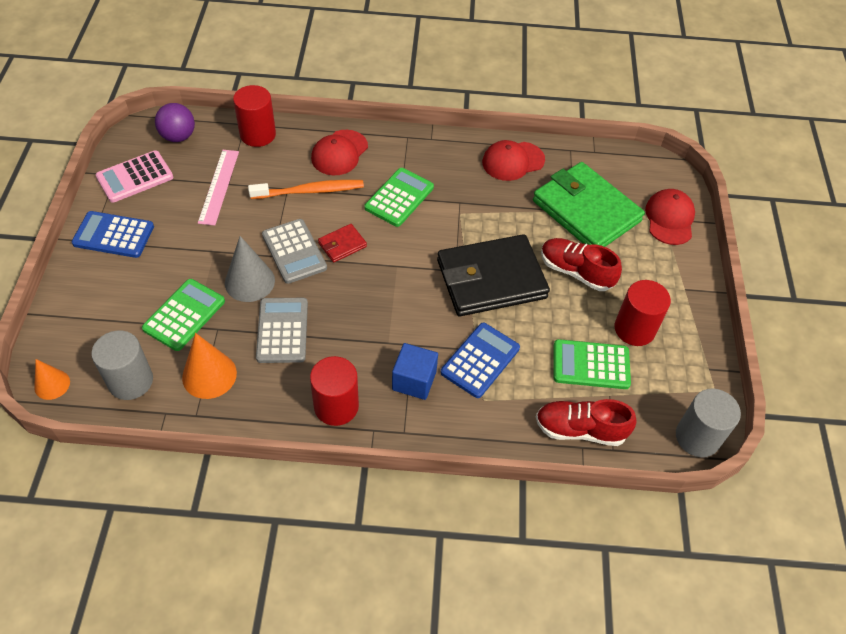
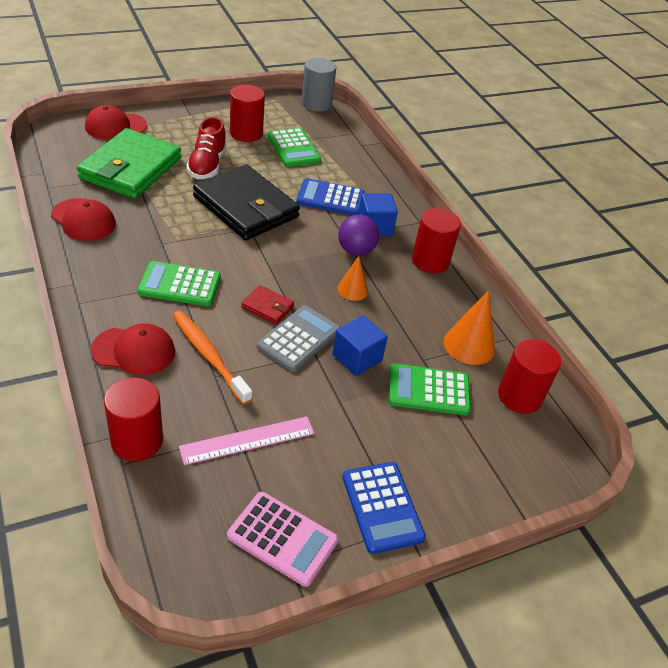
camera: 120 degrees left, 10 degrees down
(52, 384) = (573, 454): orange cone -> orange cone (352, 290)
(130, 381) = (519, 396): grey cylinder -> red cylinder
(178, 136) = (182, 529): purple ball -> purple ball (356, 251)
(249, 281) = (357, 358): grey cone -> blue cube
(282, 330) = (390, 315): grey calculator -> none
(580, 430) = (350, 147): red shoe -> none

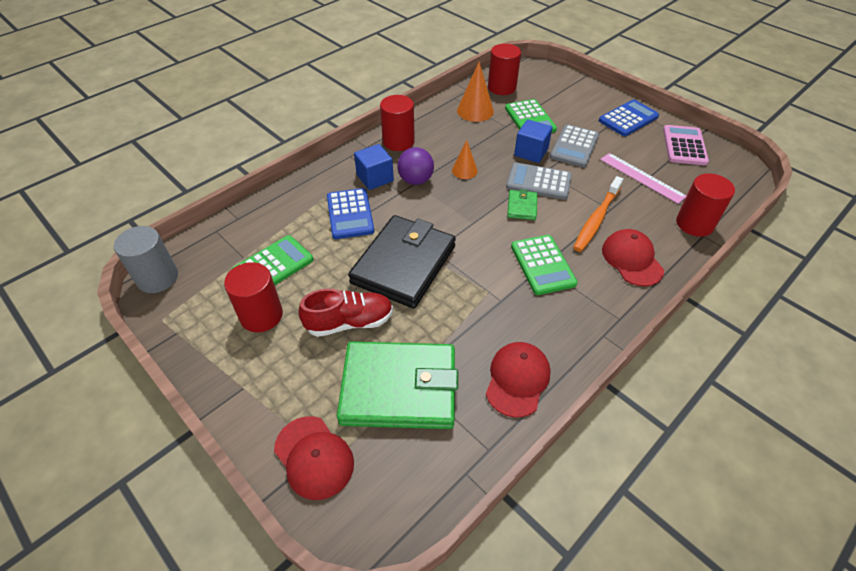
camera: 105 degrees left, 5 degrees up
(267, 307) = (522, 207): red wallet -> green wallet
(347, 405) = (574, 146): none -> grey calculator

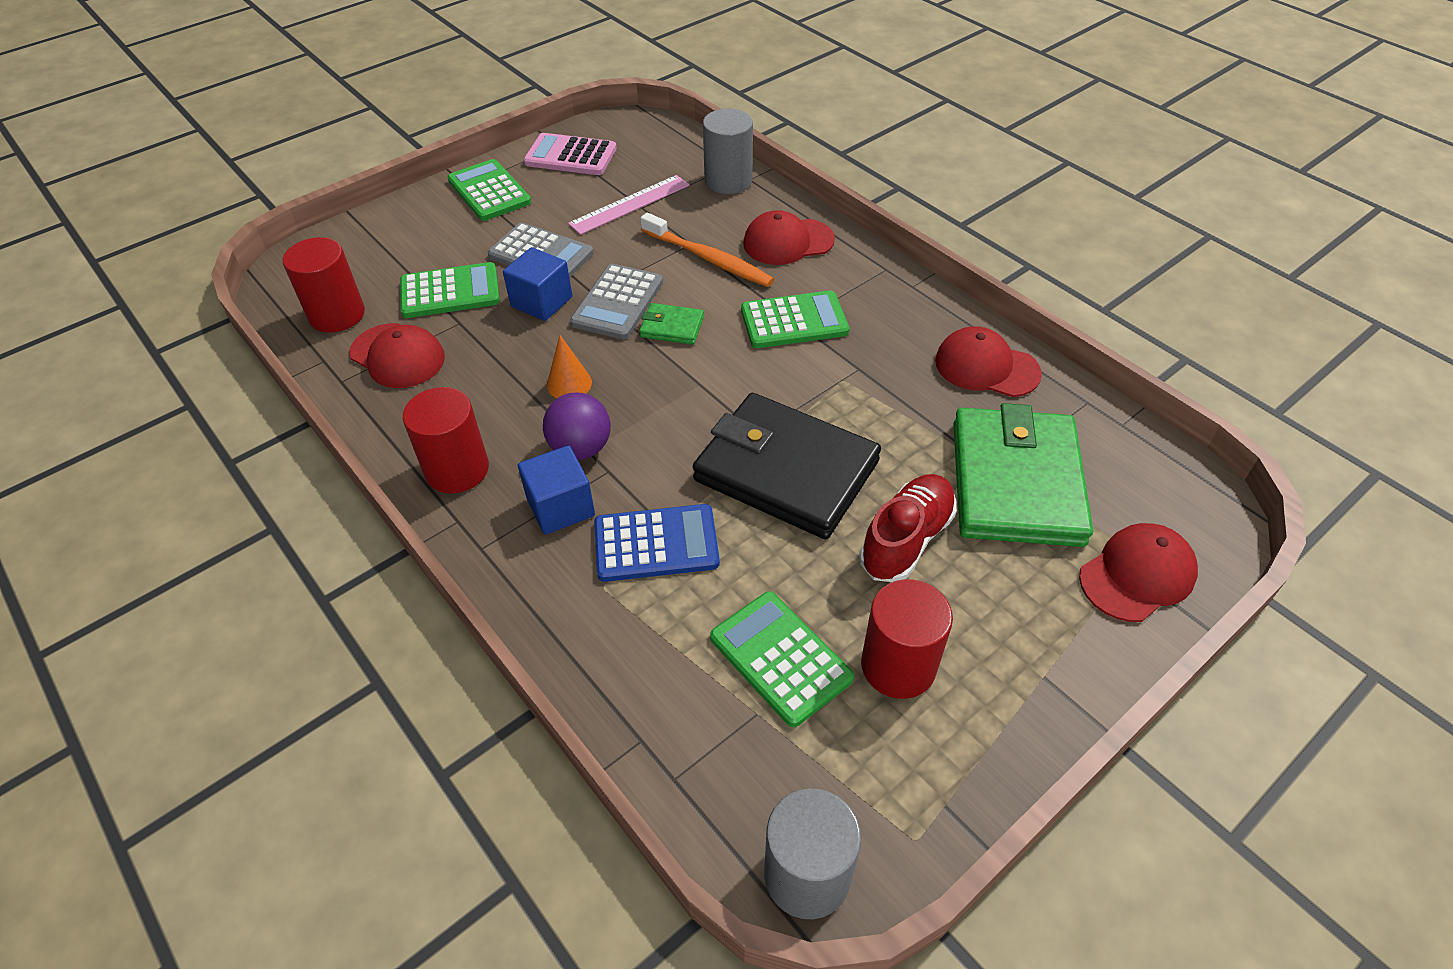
camera: 85 degrees left, 0 degrees up
(349, 322) = (906, 540): red shoe -> red shoe turned 45 degrees clockwise
(475, 111) = (397, 356): orange cone -> red cap
(628, 119) = (489, 191): blue calculator -> green calculator
(694, 224) = (728, 181): red cylinder -> grey cylinder

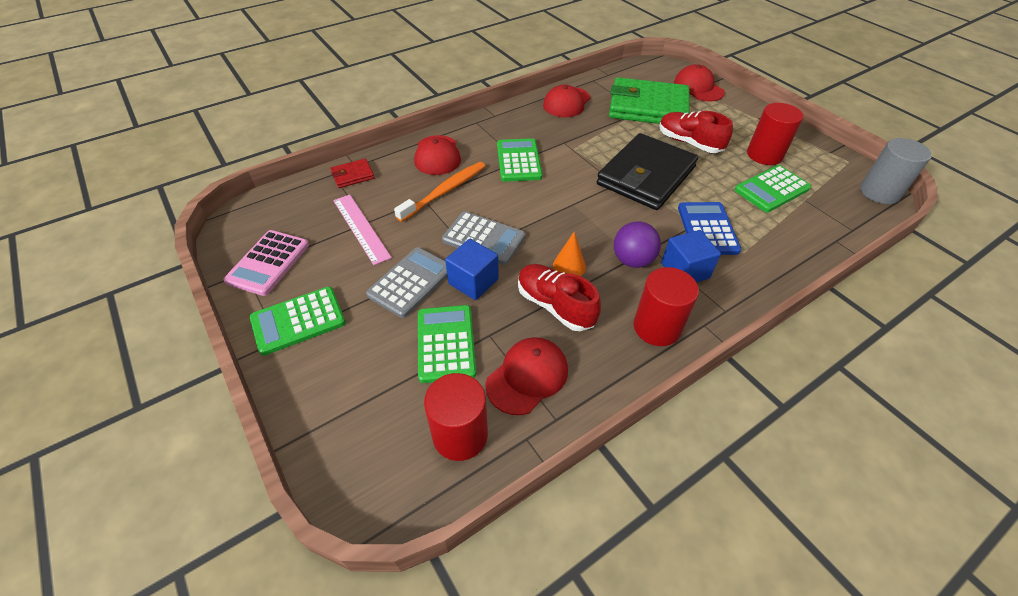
camera: 85 degrees left, 0 degrees up
(499, 373) = (555, 306): none -> red shoe
(672, 327) = (516, 213): green wallet -> none
(728, 181) = (353, 175): grey cylinder -> red wallet

